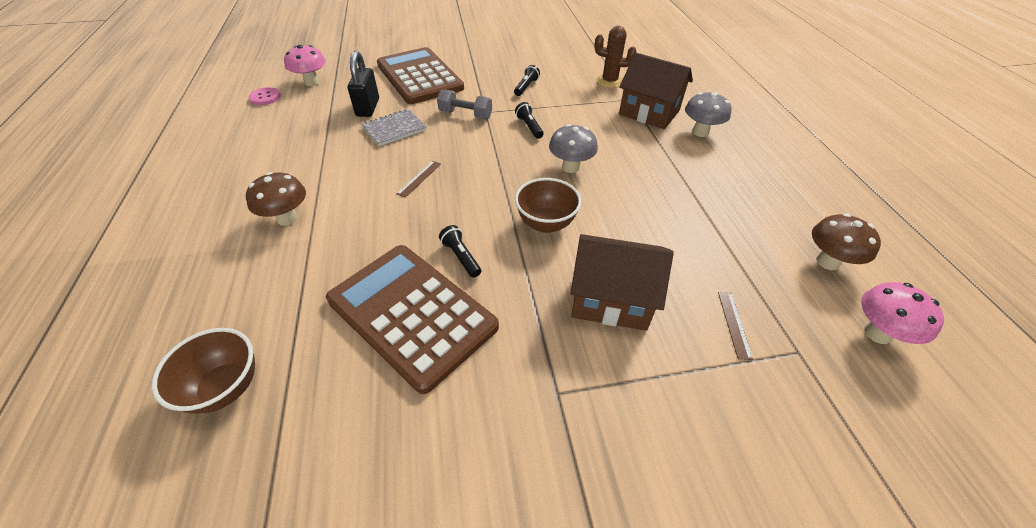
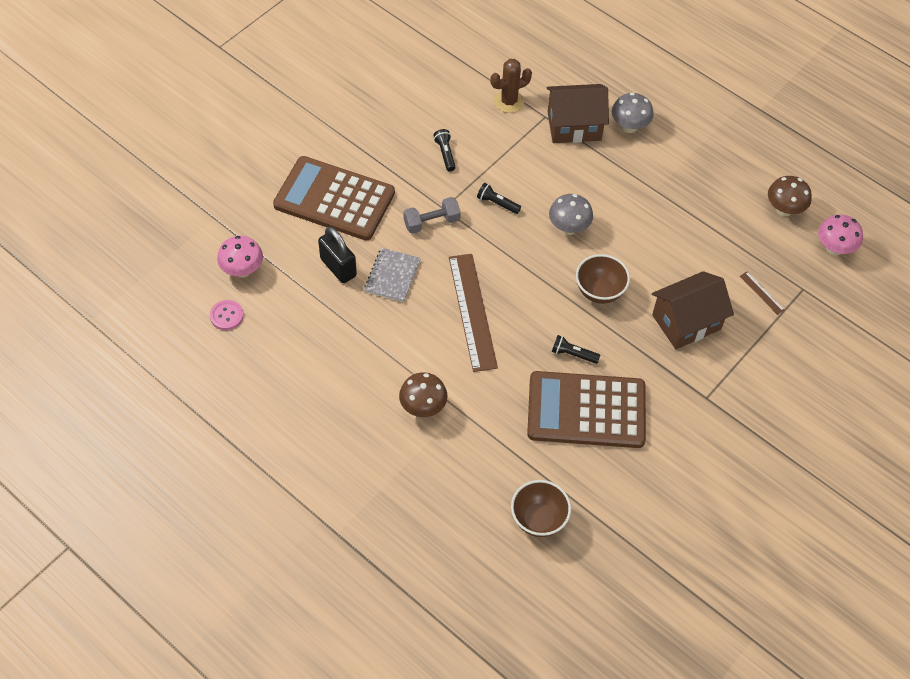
camera: 40 degrees left, 10 degrees up
(419, 178) = (472, 311): brown ruler -> brown ruler, size x2.41

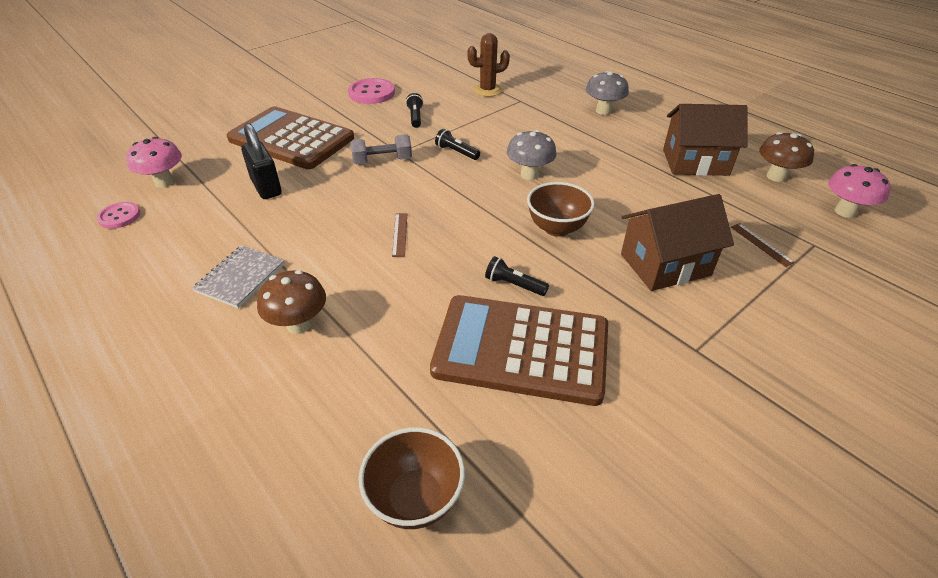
camera: 10 degrees right, 15 degrees down
(389, 117) = (371, 93): none -> pink button
(392, 276) = (321, 198): grey notebook -> grey notebook (240, 278)
(472, 311) = (400, 234): brown ruler -> brown ruler, size x0.41
(574, 126) = (548, 107): brown house -> brown house (695, 162)

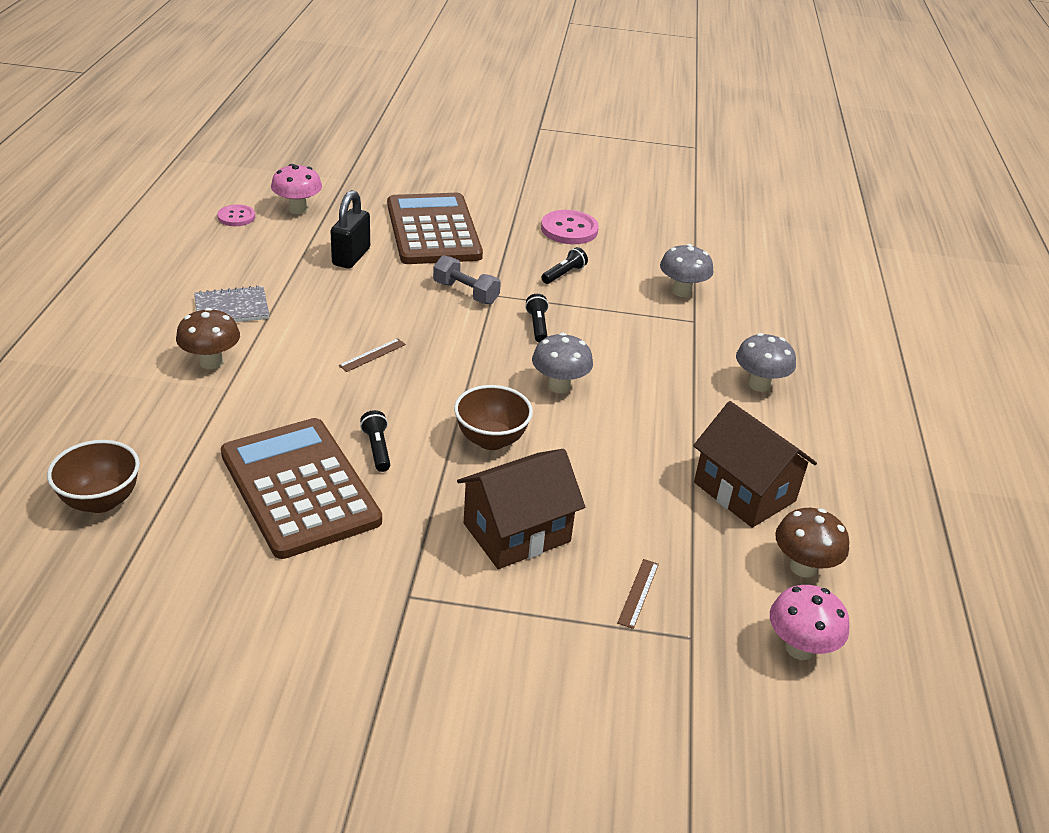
camera: 45 degrees right, 5 degrees down
(487, 90) = (682, 291): brown cactus -> grey mushroom
(665, 264) = (516, 532): brown house -> brown house turned 60 degrees counterclockwise

